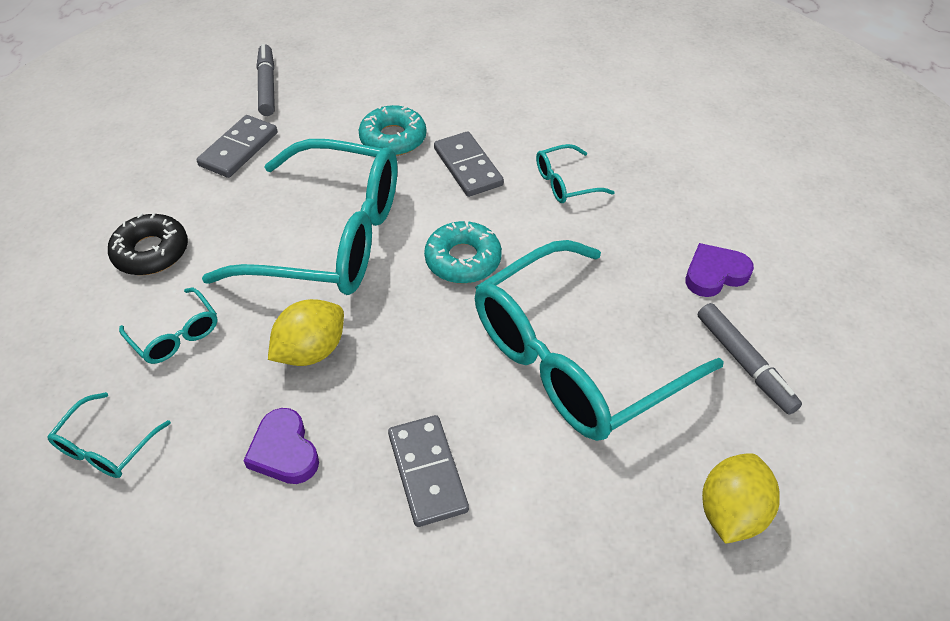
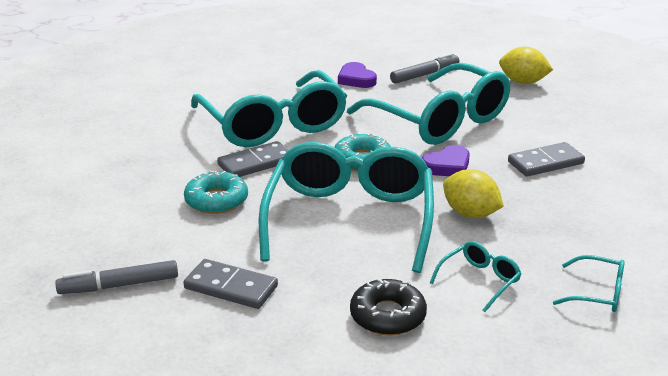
camera: 95 degrees left, 20 degrees down
(284, 451) = (558, 214): purple heart -> purple heart (447, 166)
(566, 183) = (273, 124): turquoise glasses -> turquoise glasses, size x2.44

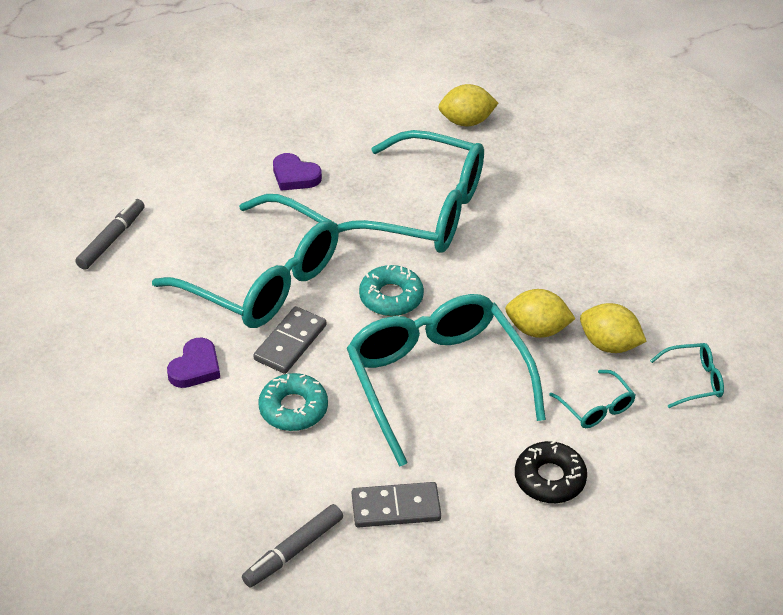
camera: 30 degrees left, 15 degrees up
(424, 75) = (360, 144): grey marker -> grey marker (111, 240)
(447, 166) = (475, 274): purple heart -> purple heart (195, 367)
(479, 281) = (596, 407): turquoise glasses -> turquoise glasses turned 135 degrees clockwise
(531, 243) = (609, 344): none -> yellow lemon
(545, 162) = (559, 235): grey domino -> none

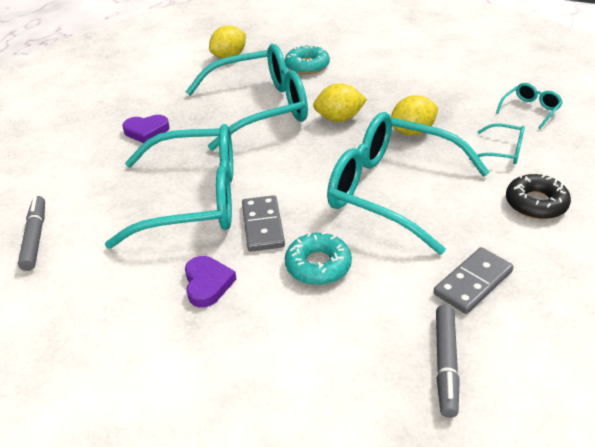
camera: 35 degrees left, 5 degrees down
(391, 297) = (299, 162): turquoise donut -> turquoise donut (307, 66)
(609, 344) = (462, 117): yellow lemon -> yellow lemon (339, 119)

